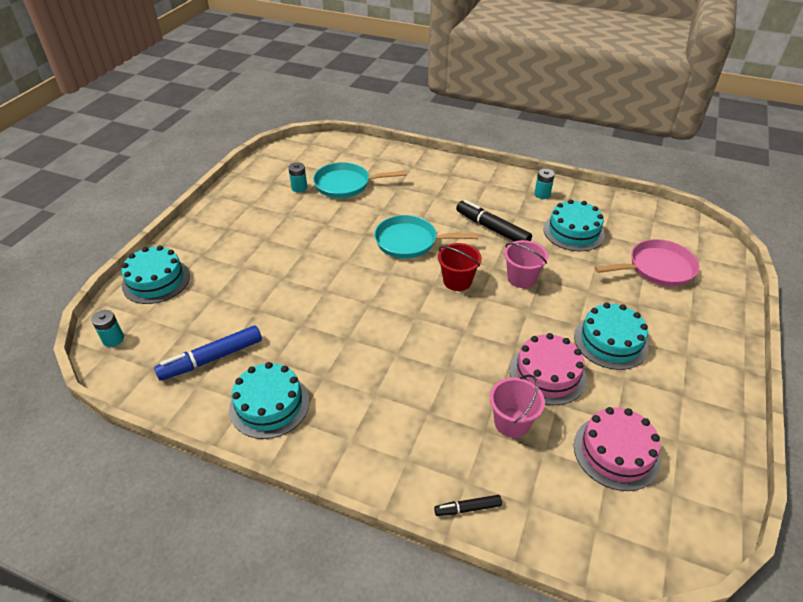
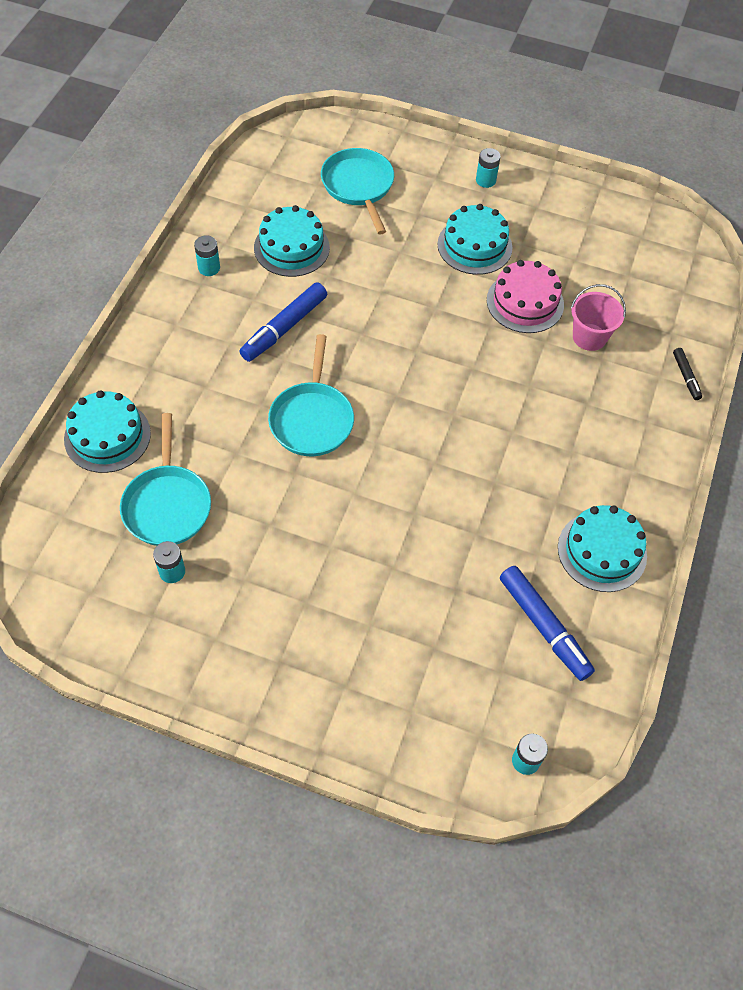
camera: 95 degrees left, 15 degrees up
(156, 280) = (405, 738): turquoise cake -> turquoise cake (107, 436)
(457, 281) = (389, 370): red bucket -> none
(492, 228) = (284, 328): black marker -> blue marker
(521, 278) = (380, 308): pink bucket -> none
(616, 452) = (608, 266): pink cake -> none
(657, 268) = (358, 187): pink pan -> turquoise pan
(704, 355) = (485, 180): none -> turquoise battery

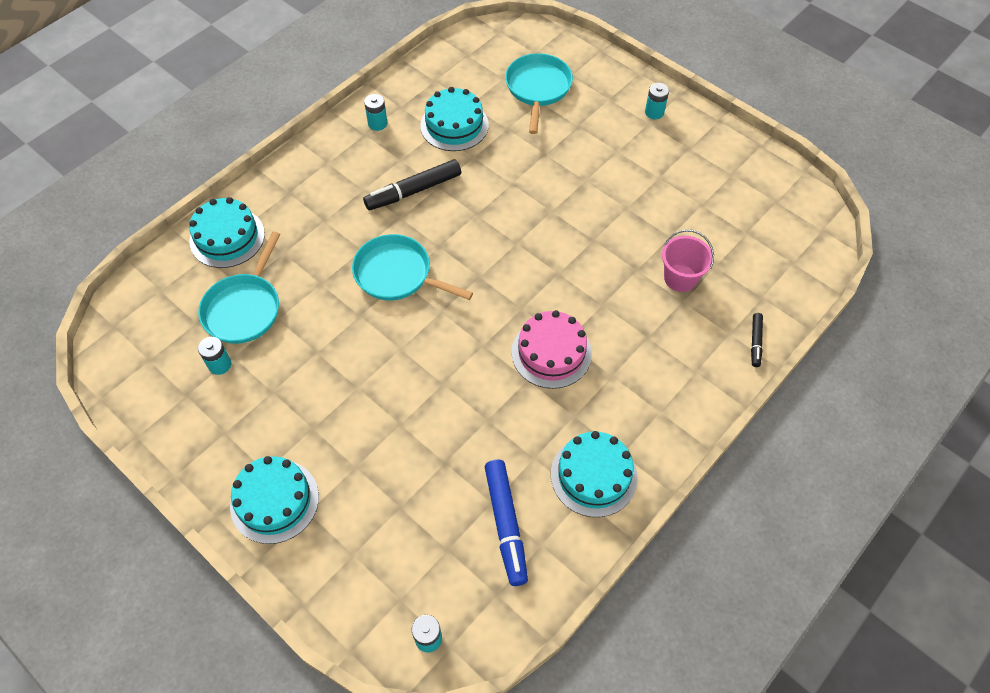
camera: 25 degrees right, 0 degrees up
(284, 328) = (413, 191): blue marker -> black marker
(312, 419) = (397, 274): turquoise pan -> turquoise pan turned 90 degrees clockwise
(474, 246) = (615, 167): turquoise cake -> turquoise cake (274, 501)
(525, 302) = (635, 229): pink cake -> pink cake (551, 353)

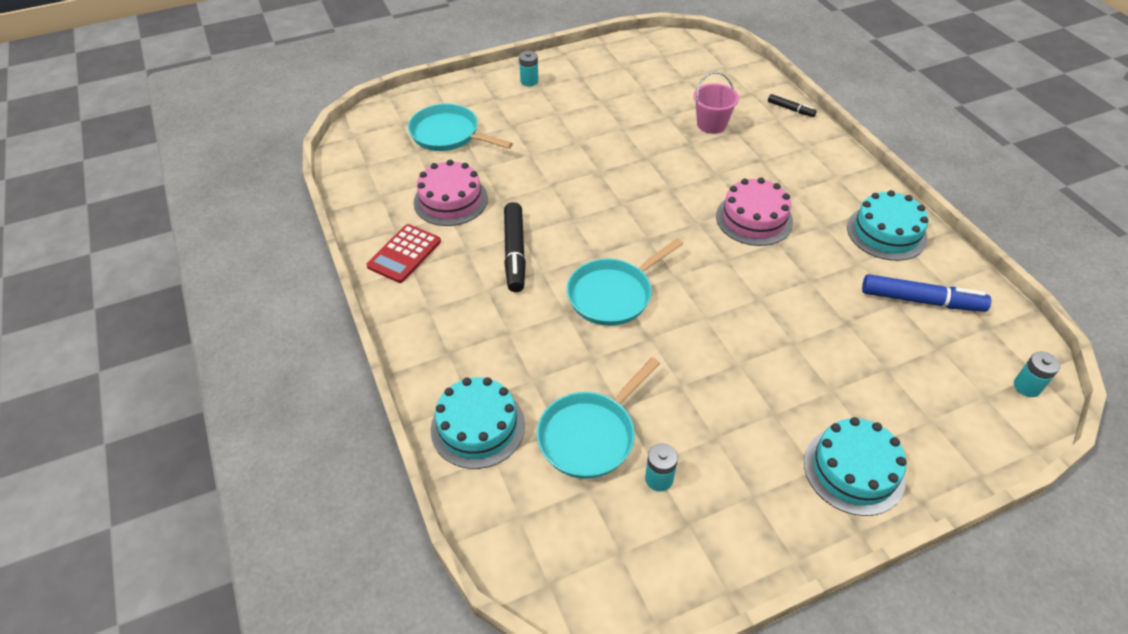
camera: 65 degrees left, 10 degrees down
(244, 308) = (590, 435): turquoise pan -> turquoise pan turned 90 degrees clockwise
(377, 123) = (404, 254): turquoise battery -> red calculator
(454, 125) = (450, 200): turquoise cake -> pink cake

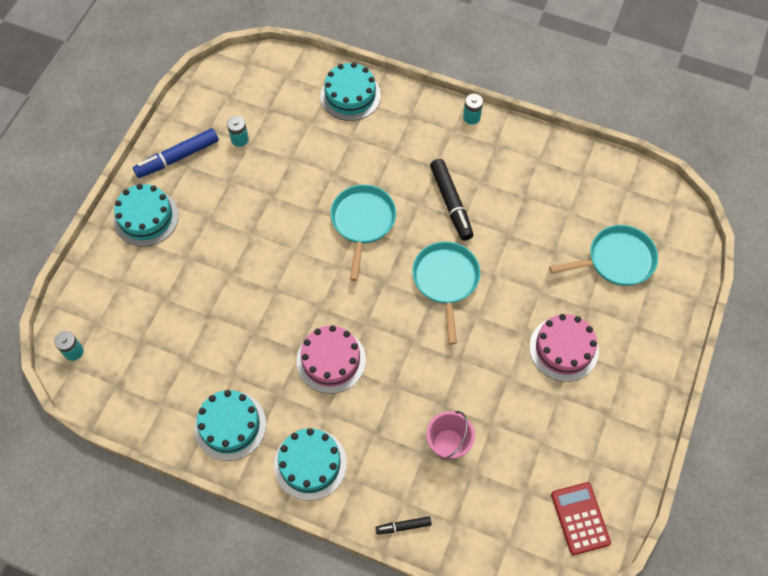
camera: 135 degrees right, 15 degrees up
(404, 254) = (511, 150): red calculator -> red calculator (580, 518)
(450, 200) = (538, 208): pink cake -> pink cake (563, 349)
(515, 253) = (451, 203): black marker -> black marker turned 150 degrees counterclockwise
(529, 81) = (638, 370): turquoise battery -> turquoise battery (471, 117)
(590, 435) = (292, 134): turquoise pan -> turquoise pan (446, 281)
(833, 173) = (310, 464): none -> turquoise cake
(921, 300) = (171, 374): blue marker -> blue marker (177, 157)

